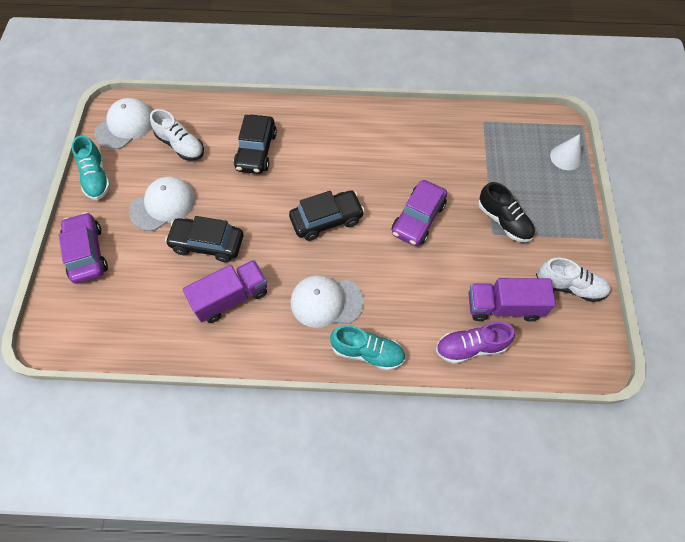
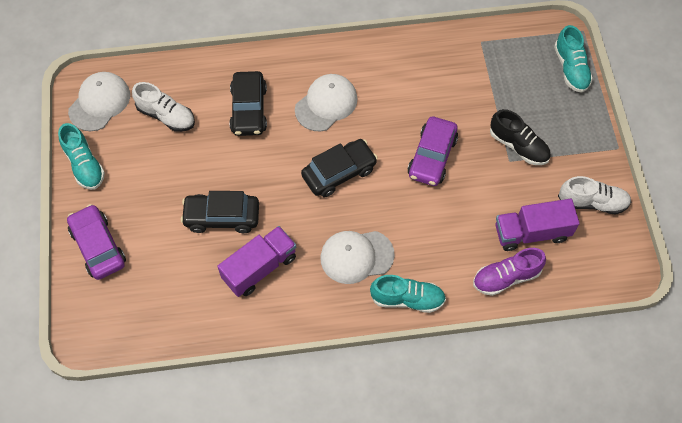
camera: 10 degrees left, 0 degrees up
(163, 205) = (164, 183): white cap -> white cap (326, 104)
(565, 157) = (571, 68): white cone -> turquoise shoe

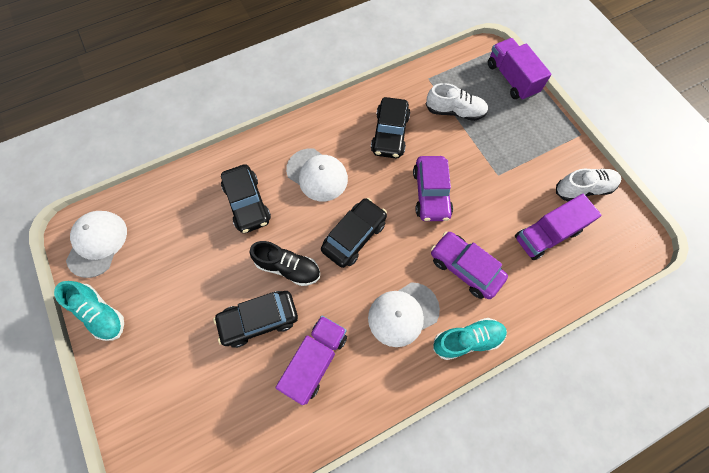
camera: 20 degrees left, 5 degrees up
(98, 246) = (142, 398): purple car -> purple car (465, 268)
(166, 116) = (169, 235): white shoe -> white shoe (455, 112)
(326, 104) = (317, 175): white cap -> white cap turned 105 degrees clockwise
(415, 86) = (390, 134): none -> black car
(506, 277) = (544, 285): purple shoe -> none
(518, 146) = (500, 159): black shoe -> black shoe (288, 267)
(571, 68) = (511, 79): turquoise shoe -> purple truck

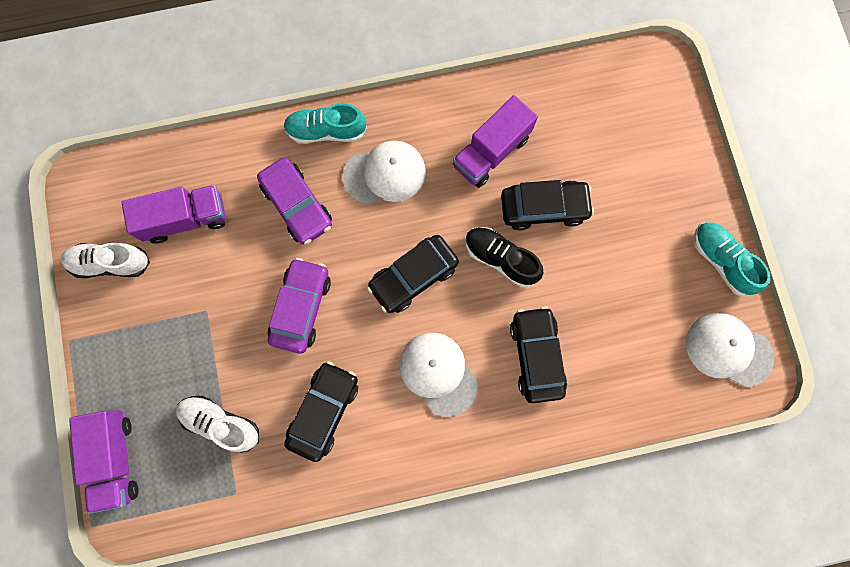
camera: 165 degrees left, 10 degrees up
(97, 243) = (728, 349): white cap -> white cap turned 90 degrees clockwise

